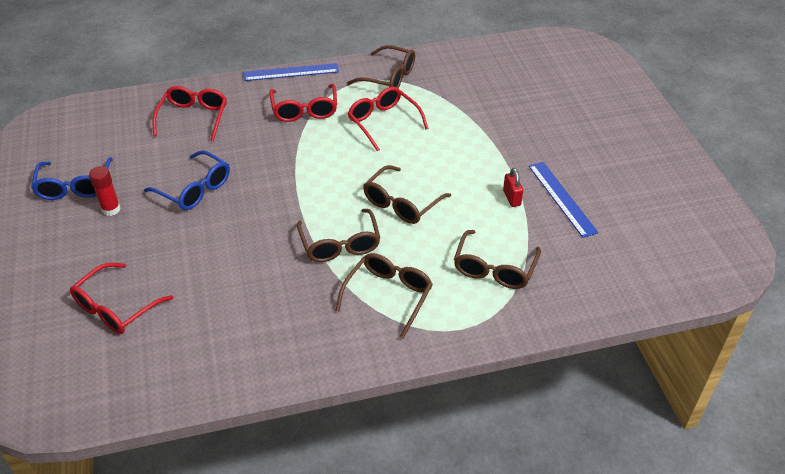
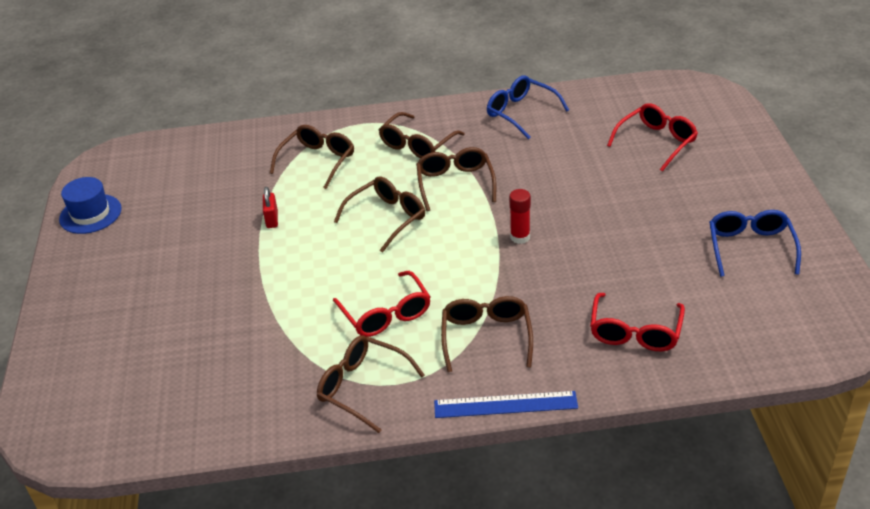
camera: 170 degrees left, 5 degrees down
(111, 209) = (697, 222): red glue stick -> red glue stick (520, 237)
(194, 189) = (611, 240): blue glasses -> blue glasses (521, 113)
(304, 110) = (486, 337): red glasses -> brown glasses
(562, 198) = (221, 217): blue ruler -> none
(694, 198) = (90, 214): none -> blue hat

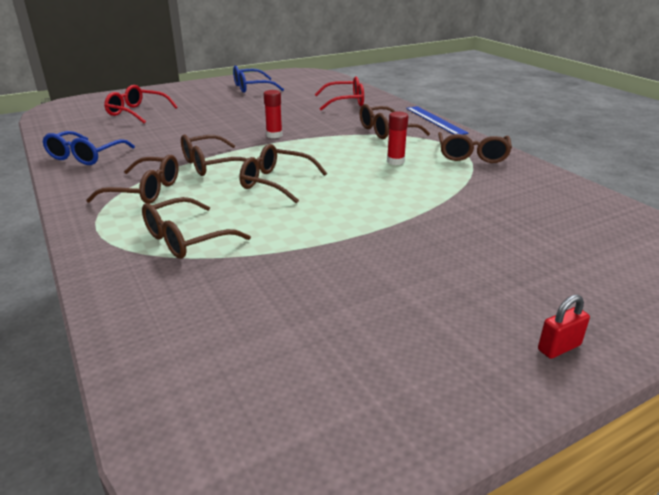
camera: 115 degrees left, 10 degrees down
(90, 214) = (395, 415): blue hat -> none
(272, 219) = (311, 239): red padlock -> red padlock (559, 347)
(317, 161) = (186, 239): brown glasses -> brown glasses turned 45 degrees counterclockwise
(386, 314) = (395, 161): red glasses -> red glue stick

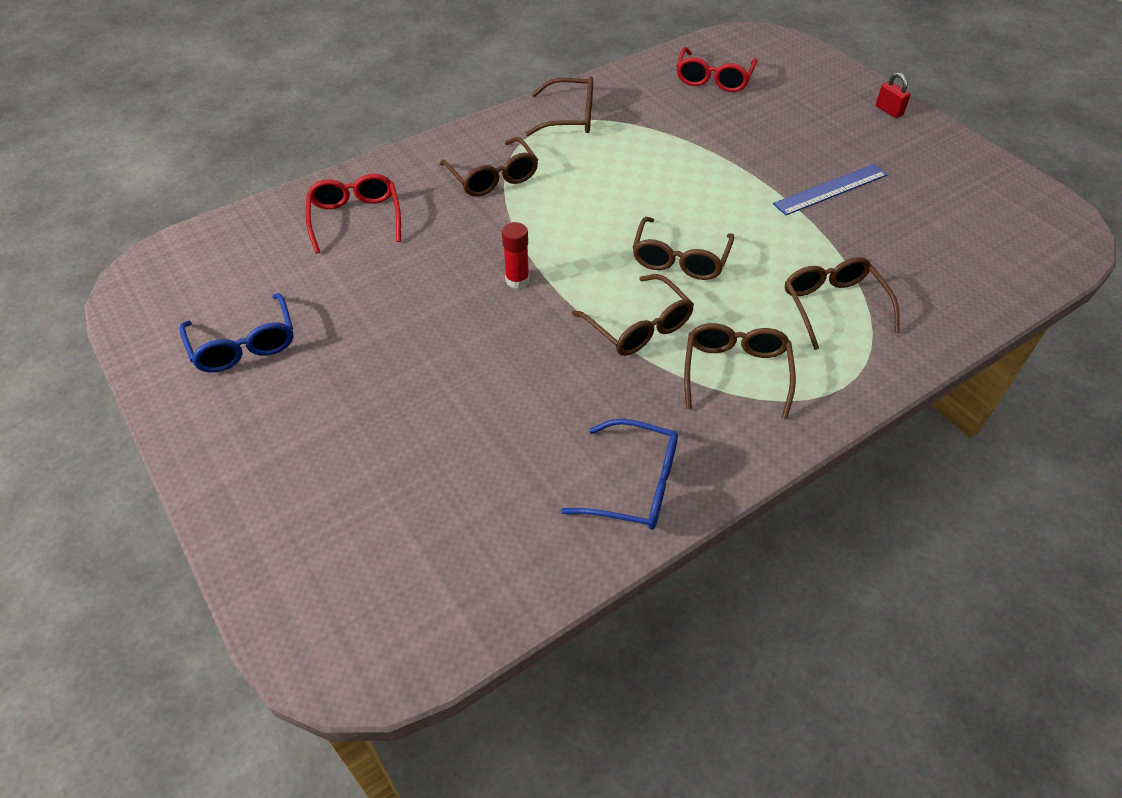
camera: 95 degrees left, 20 degrees up
(137, 112) = (400, 488): red glasses -> red glasses (713, 79)
(186, 239) = (833, 306): brown glasses -> brown glasses turned 150 degrees counterclockwise
(395, 161) = (597, 171): red glue stick -> none
(435, 120) = (447, 136): blue ruler -> blue ruler (830, 189)

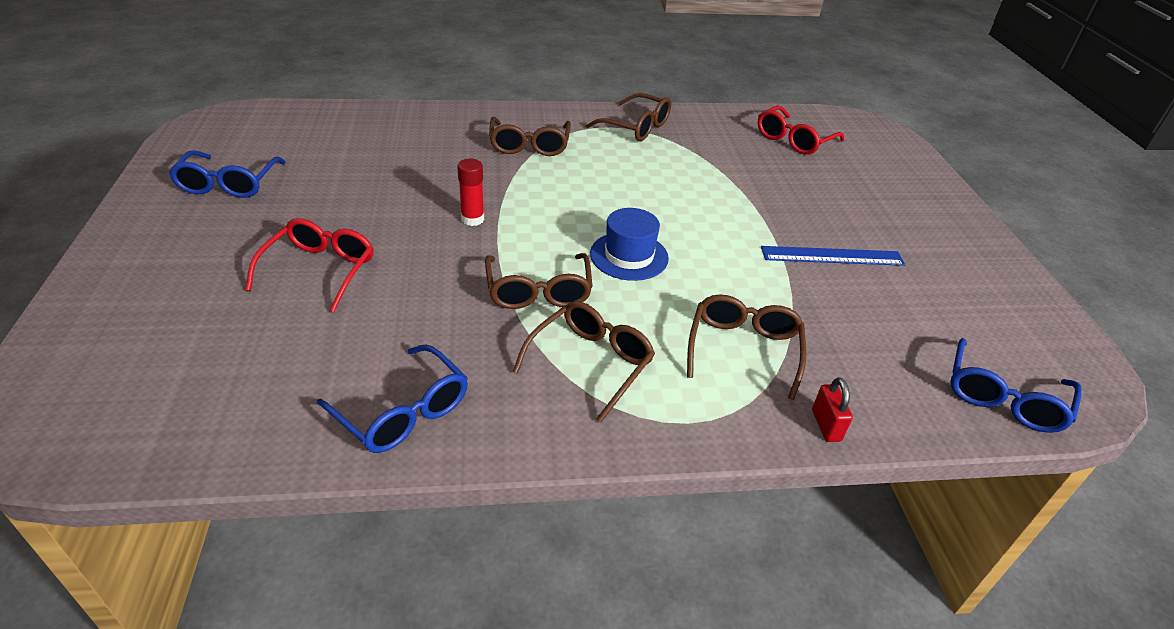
camera: 25 degrees right, 10 degrees down
(356, 219) = (396, 136): red glasses -> red glasses (319, 270)
(680, 259) = (629, 256): brown glasses -> blue hat
(889, 111) = (954, 216): red padlock -> red padlock (826, 425)
(1025, 263) = (1003, 397): none -> blue glasses

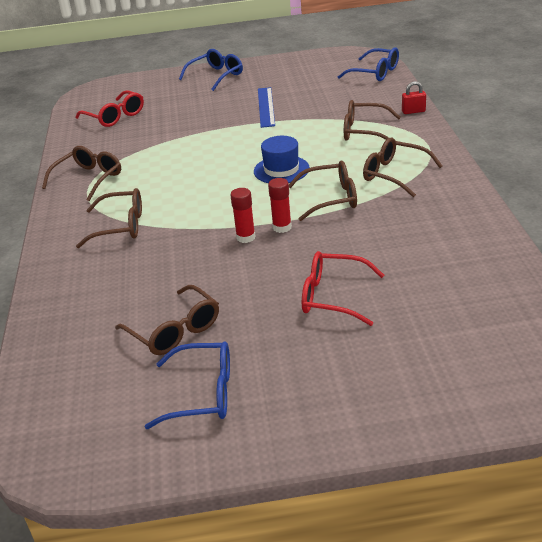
camera: 85 degrees left, 5 degrees down
(330, 172) = (174, 330): none -> brown glasses
(402, 411) = (463, 230): blue glasses -> blue glasses (216, 76)
(483, 246) = (282, 227): none -> red glue stick

